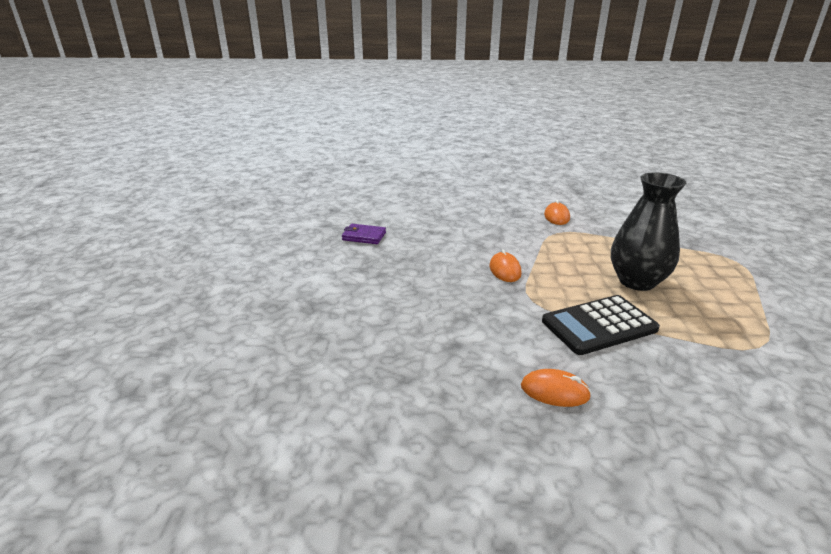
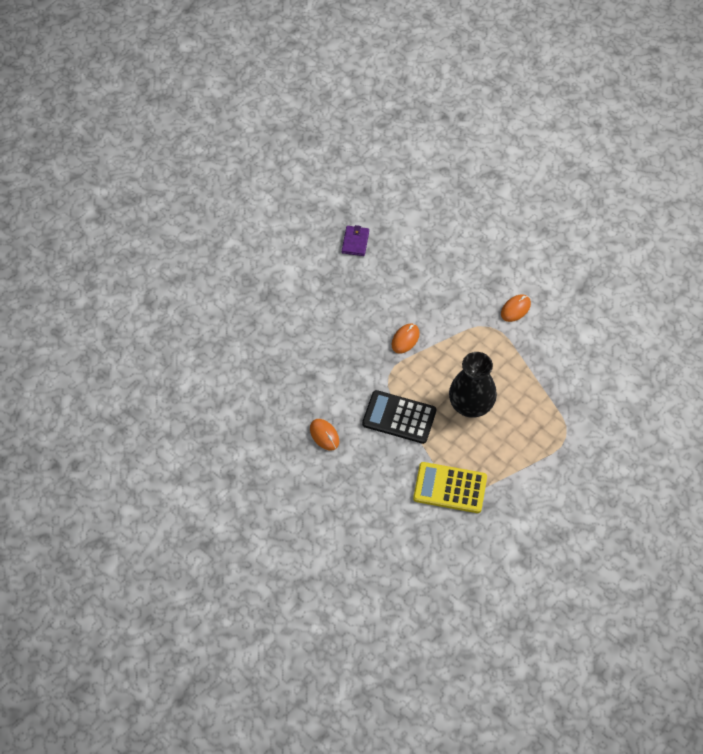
camera: 40 degrees right, 30 degrees up
(364, 236) = (355, 242): purple wallet -> purple wallet turned 45 degrees clockwise
(751, 352) = (450, 488): none -> yellow calculator

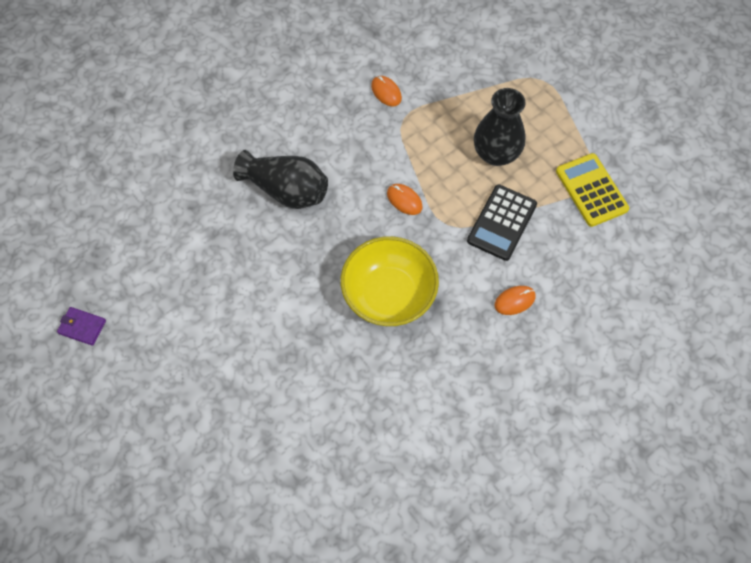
camera: 80 degrees left, 5 degrees up
(313, 340) = (389, 294): none -> yellow bowl
(355, 242) = (263, 229): purple wallet -> purple wallet (82, 327)
(395, 251) = (286, 190): none -> black vase
(450, 488) = (591, 190): yellow calculator -> yellow calculator turned 135 degrees clockwise

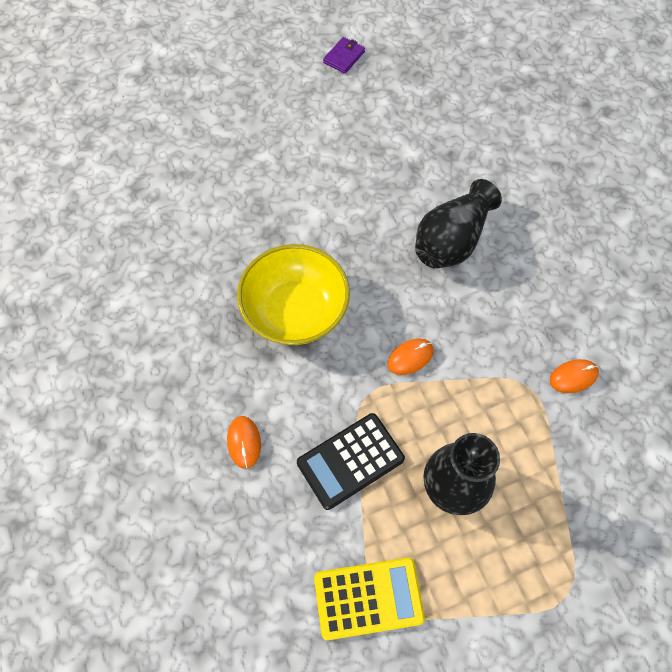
camera: 105 degrees right, 0 degrees up
(502, 223) = (350, 461): black calculator -> black calculator turned 75 degrees counterclockwise

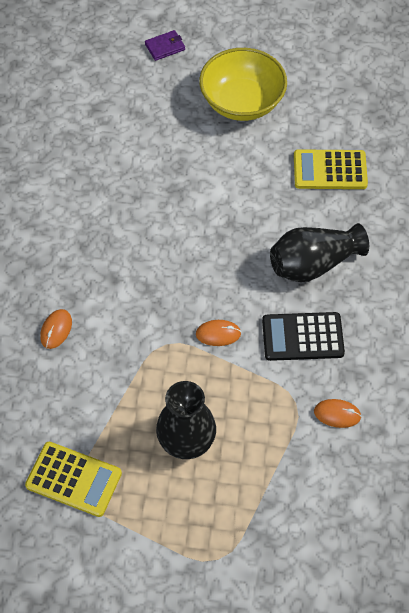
camera: 30 degrees right, 5 degrees down
(295, 311) = (154, 256): yellow bowl -> yellow bowl (242, 102)
(344, 57) = (327, 76): purple wallet -> purple wallet (165, 47)
(350, 461) = (123, 383): black calculator -> black calculator (302, 337)
(406, 144) = (330, 170): none -> yellow calculator

